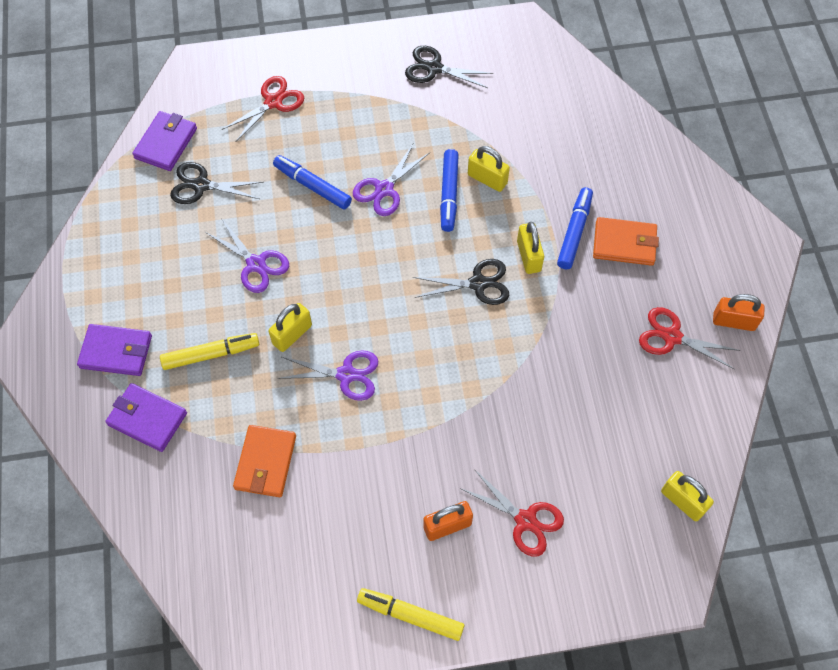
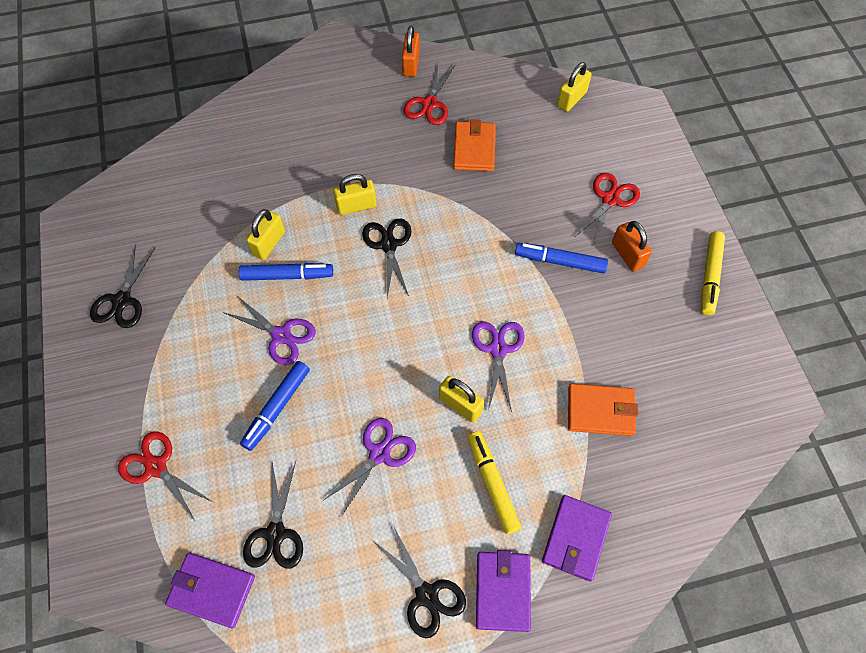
camera: 95 degrees left, 0 degrees up
(127, 293) = (426, 594): none -> black scissors
(574, 232) = (329, 172): blue marker -> blue marker (560, 262)
(624, 243) = (339, 135): orange wallet -> orange wallet (474, 148)

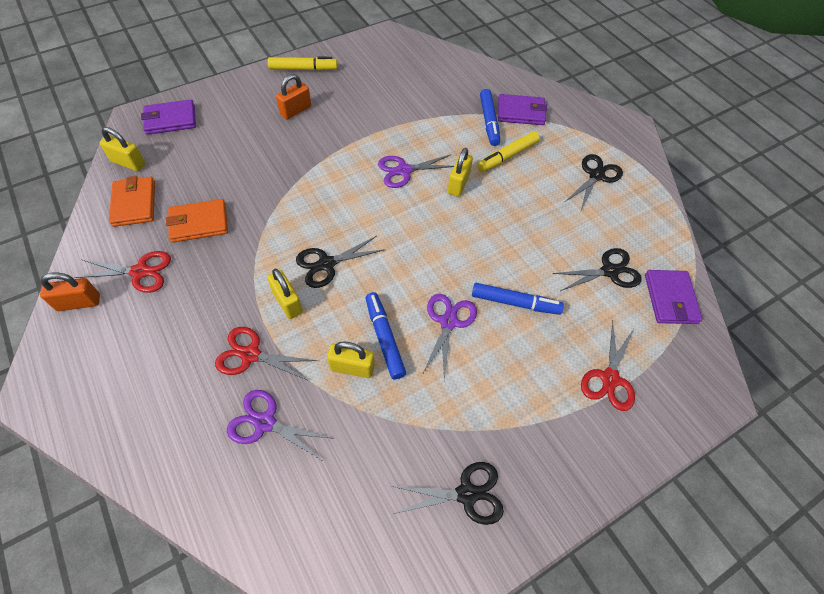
camera: 110 degrees left, 5 degrees down
(379, 454) = (518, 223): purple scissors -> purple scissors (265, 423)
(502, 591) = (571, 140): purple wallet -> purple wallet (170, 120)
(560, 262) = (312, 146): blue marker -> blue marker (489, 121)
(600, 411) = (430, 111): orange wallet -> orange wallet (134, 203)
(610, 199) = (243, 125): red scissors -> red scissors (251, 355)

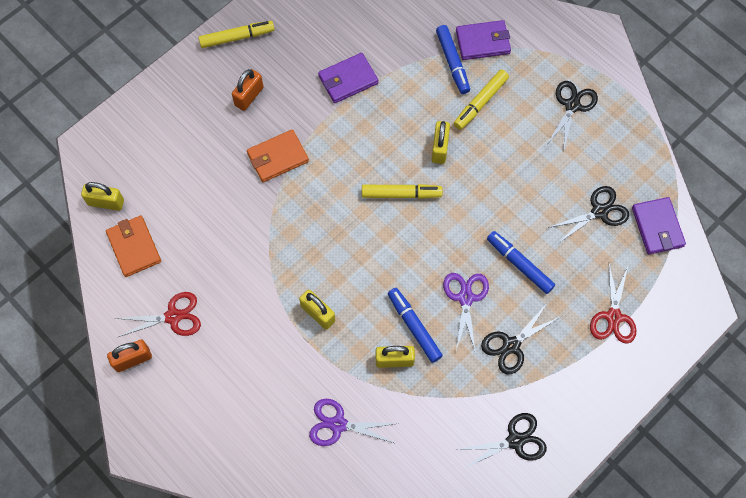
camera: 10 degrees left, 10 degrees up
(170, 120) = (124, 140): purple wallet -> purple wallet (348, 80)
(199, 223) = (205, 253): orange wallet -> orange wallet (277, 157)
(251, 355) = (304, 370): red scissors -> none
(327, 264) = (340, 267): black scissors -> black scissors (511, 345)
(404, 170) = (382, 145): purple scissors -> none
(409, 213) = (401, 194): none -> yellow marker
(514, 302) = (519, 265): blue marker -> blue marker turned 135 degrees counterclockwise

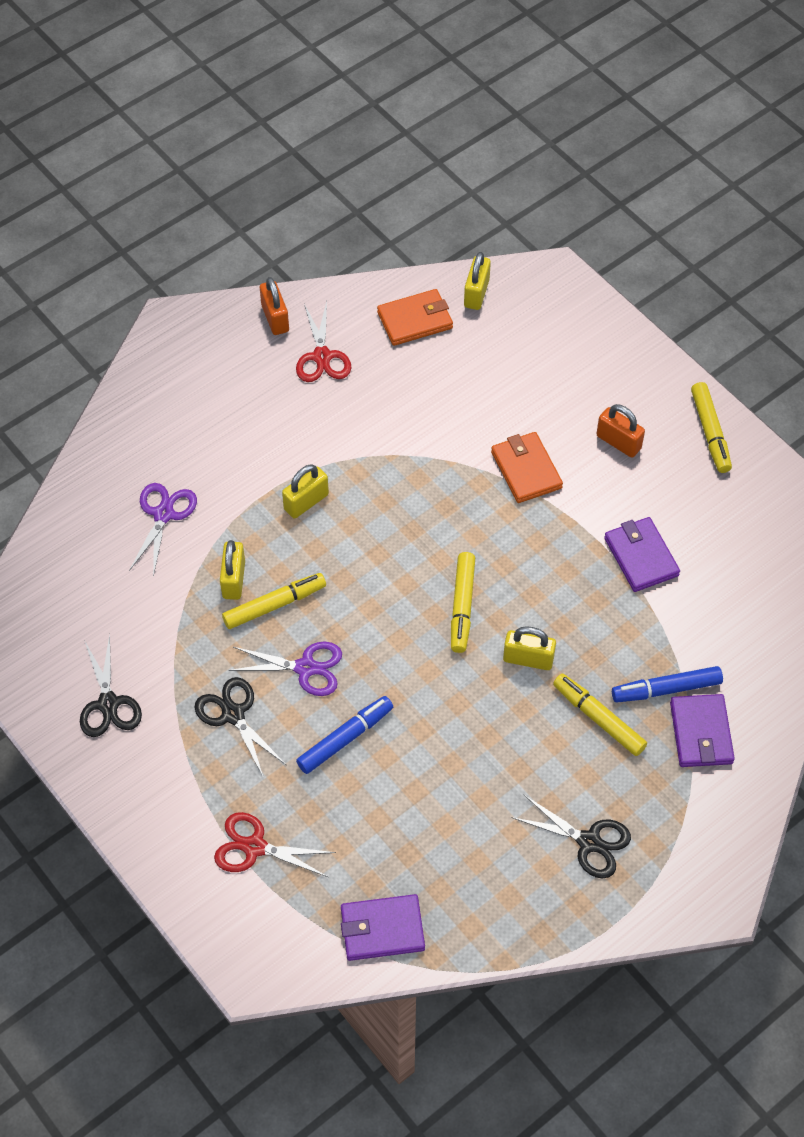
camera: 95 degrees right, 10 degrees down
(414, 327) = (274, 605): blue marker -> yellow marker
(599, 212) = (414, 853): black scissors -> none

